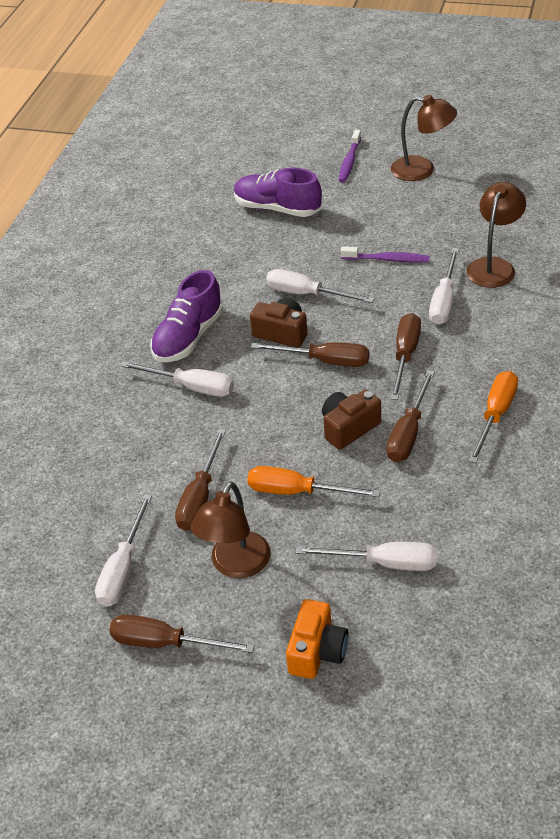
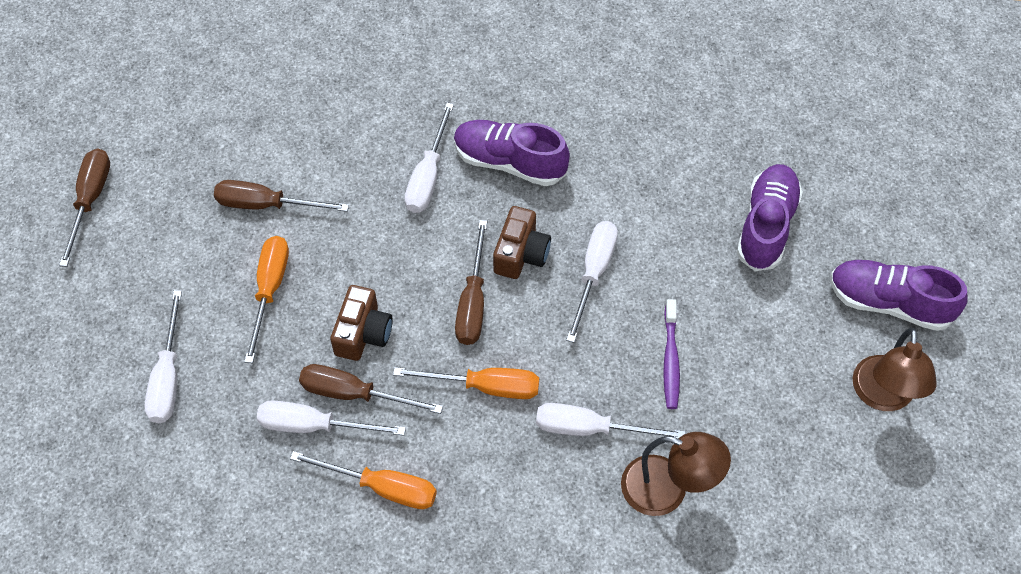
camera: 80 degrees right, 15 degrees up
(123, 569) = (179, 155): white screwdriver -> white screwdriver (314, 426)
(235, 565) = (176, 246): brown lamp -> none
(317, 651) = (67, 324): orange camera -> none
(349, 161) = (889, 303): purple toothbrush -> purple shoe
(349, 428) = (363, 333): brown camera -> brown camera turned 60 degrees clockwise
(405, 355) = (484, 387): brown screwdriver -> orange screwdriver

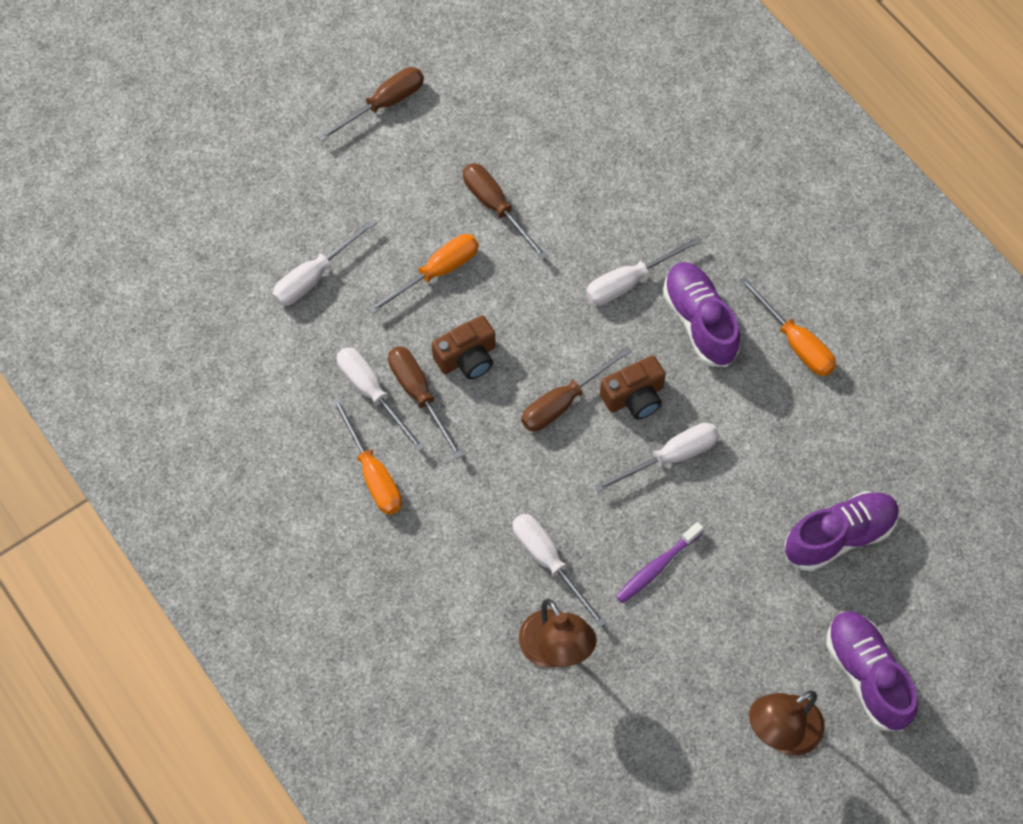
camera: 45 degrees right, 5 degrees up
(484, 387) = (509, 468): orange screwdriver -> orange screwdriver (795, 342)

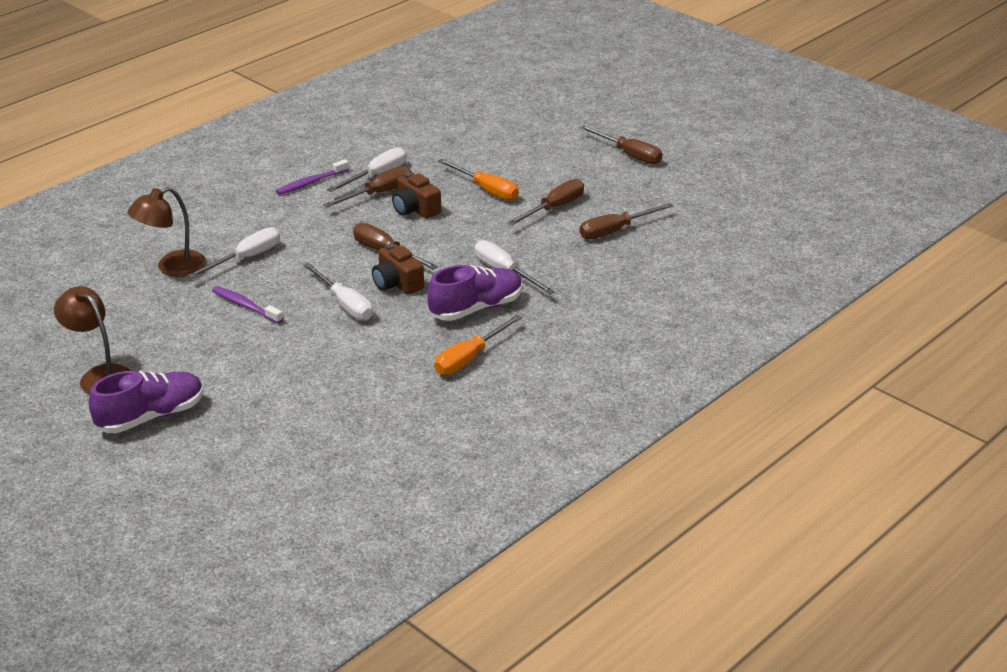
camera: 80 degrees right, 30 degrees down
(314, 276) = (468, 145): white screwdriver -> none
(373, 473) = (311, 183): orange screwdriver -> purple toothbrush
(559, 155) = (615, 231): none -> brown screwdriver
(839, 536) = (281, 394): purple shoe -> none

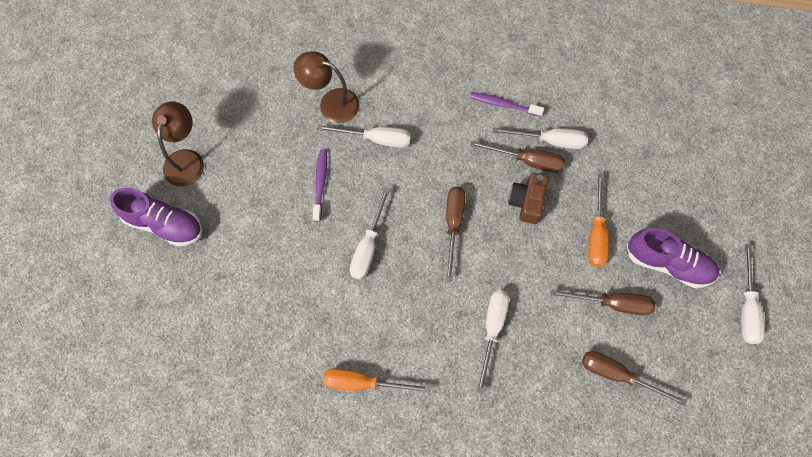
camera: 55 degrees right, 35 degrees up
(397, 283) = (420, 262): brown camera -> none
(476, 308) = (429, 342): purple shoe -> purple shoe (668, 263)
(629, 154) = (746, 307): brown screwdriver -> white screwdriver

